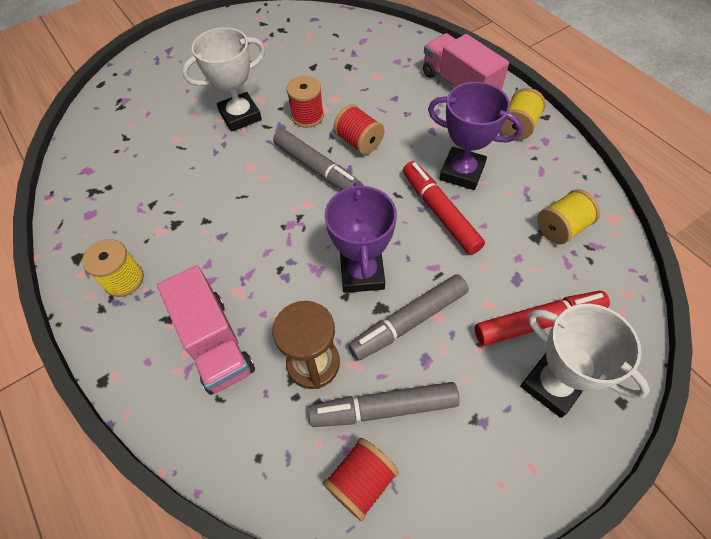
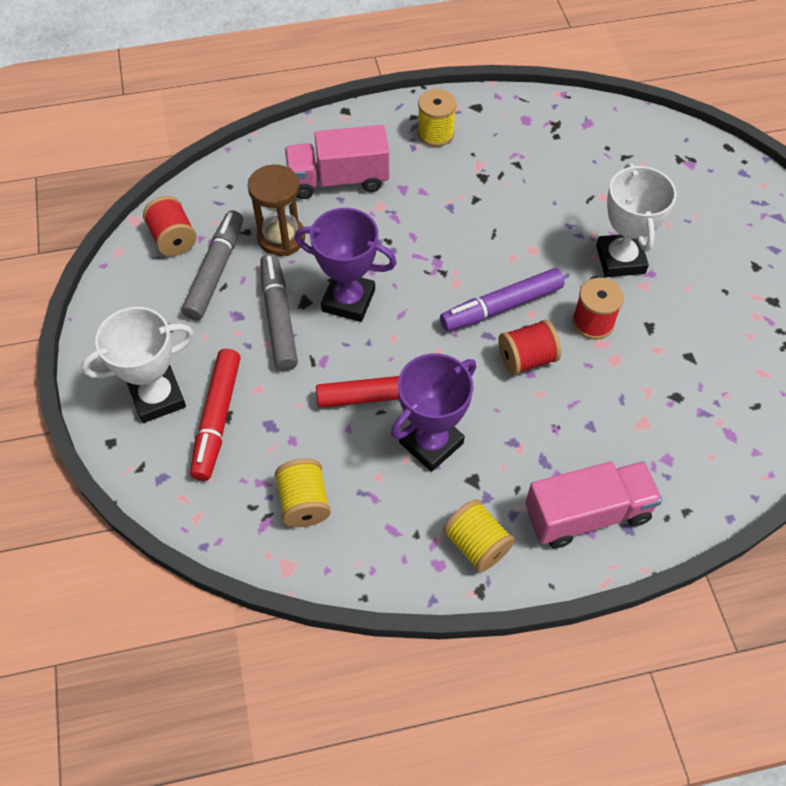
camera: 110 degrees right, 0 degrees up
(318, 169) = (501, 307): grey marker -> purple marker

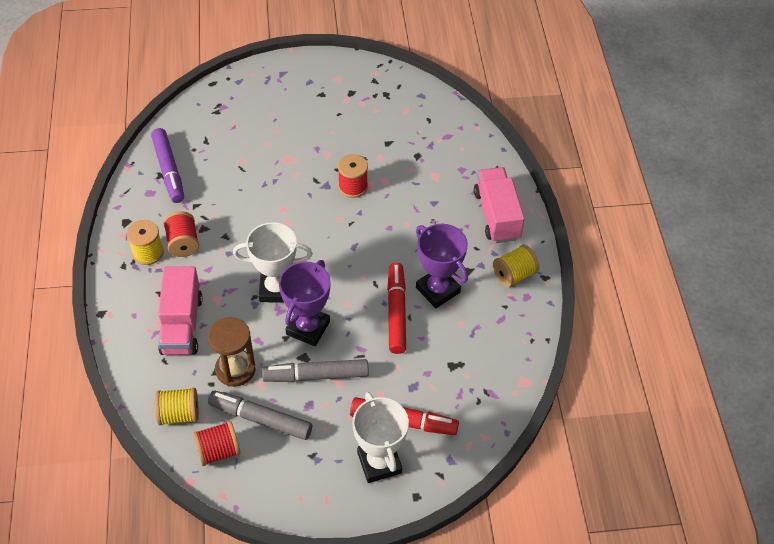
camera: 85 degrees left, 5 degrees down
(304, 502) = (477, 368): yellow spool -> yellow spool (179, 414)
(501, 307) = (331, 235): purple marker -> purple marker (169, 170)
(526, 359) = (377, 227): red spool -> red spool (183, 243)
(620, 259) = (301, 162): white trophy -> white trophy (276, 289)

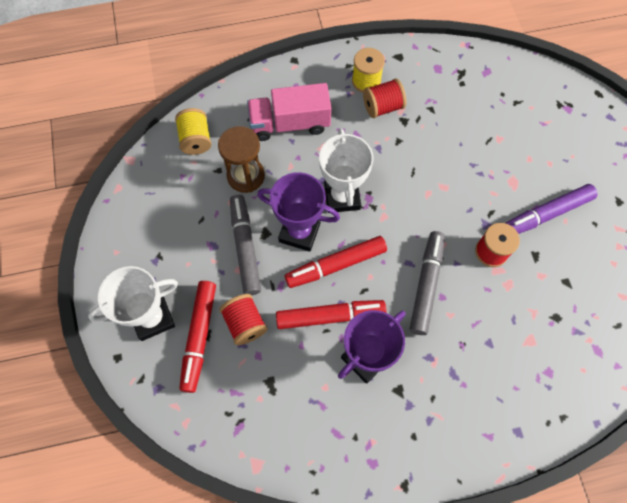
camera: 85 degrees right, 15 degrees up
(169, 170) = (469, 78): purple marker -> purple marker (546, 214)
(218, 451) = (161, 177): red spool -> red spool (245, 323)
(260, 419) = (194, 206): grey marker -> grey marker (426, 285)
(347, 302) = (336, 265): none -> red marker
(496, 215) = (486, 420): pink truck -> none
(514, 275) = (401, 446): yellow spool -> none

